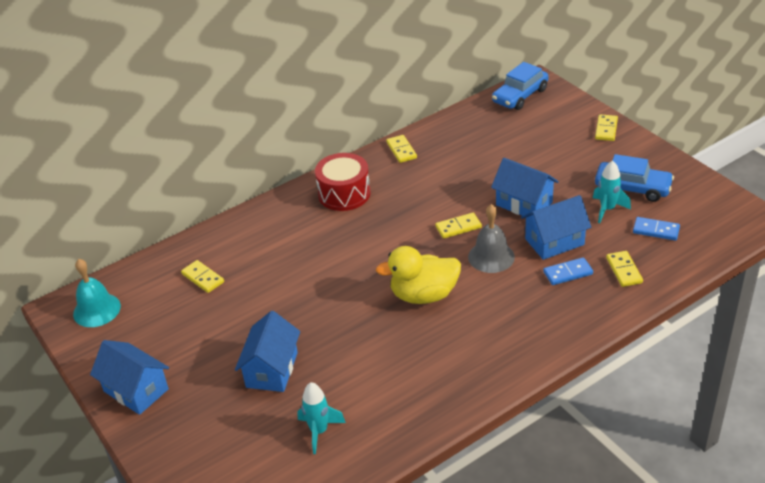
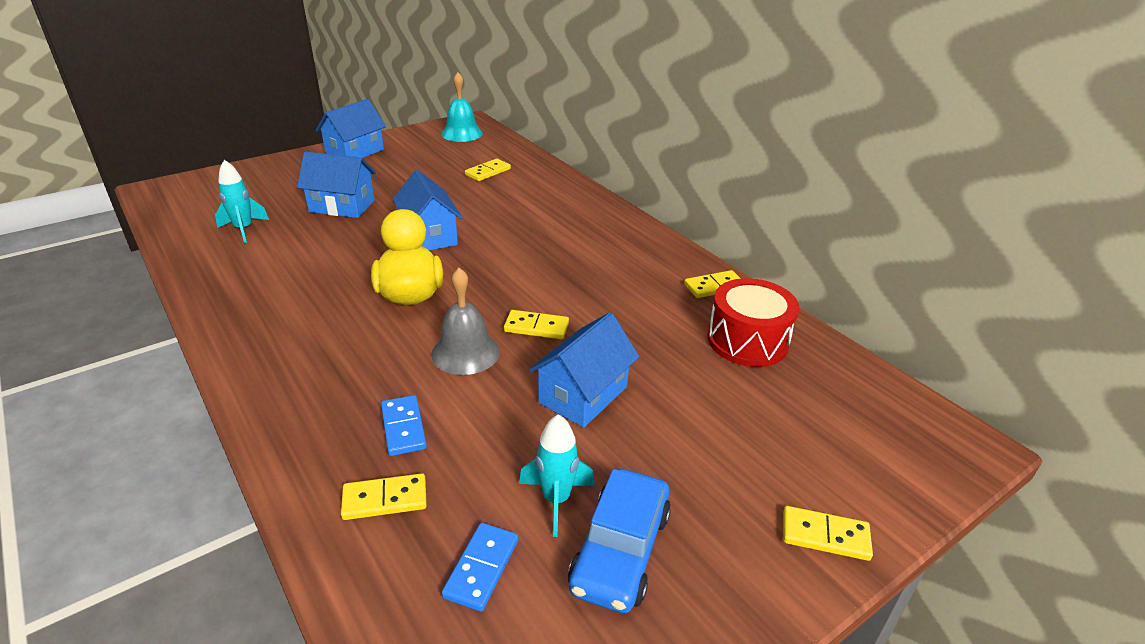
camera: 85 degrees right, 5 degrees down
(344, 194) = (617, 244): red drum -> red drum (747, 341)
(458, 227) = (536, 327): yellow domino -> yellow domino turned 60 degrees counterclockwise
(520, 96) = (905, 417): blue car -> none
(554, 242) = (482, 420): blue house -> blue house (429, 236)

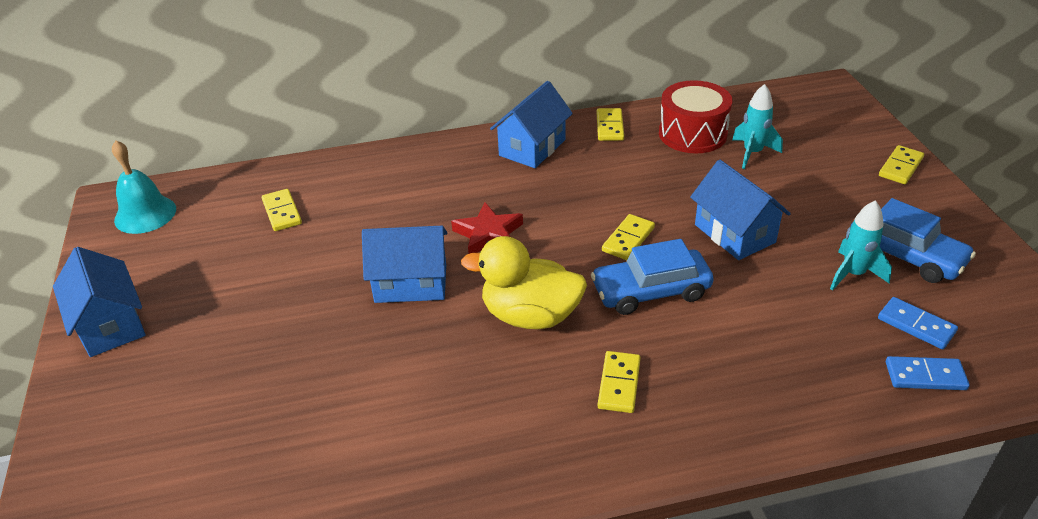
camera: 65 degrees left, 5 degrees up
(244, 229) = (276, 462): turquoise rocket -> turquoise rocket (752, 153)
(342, 206) = (278, 353): blue house -> blue house (532, 148)
(385, 499) = (838, 370): yellow domino -> yellow domino (619, 384)
(403, 427) = (750, 348): blue domino -> blue domino (925, 376)
(465, 352) = (651, 291): grey bell -> blue car
(505, 255) = (488, 234): none -> red star

